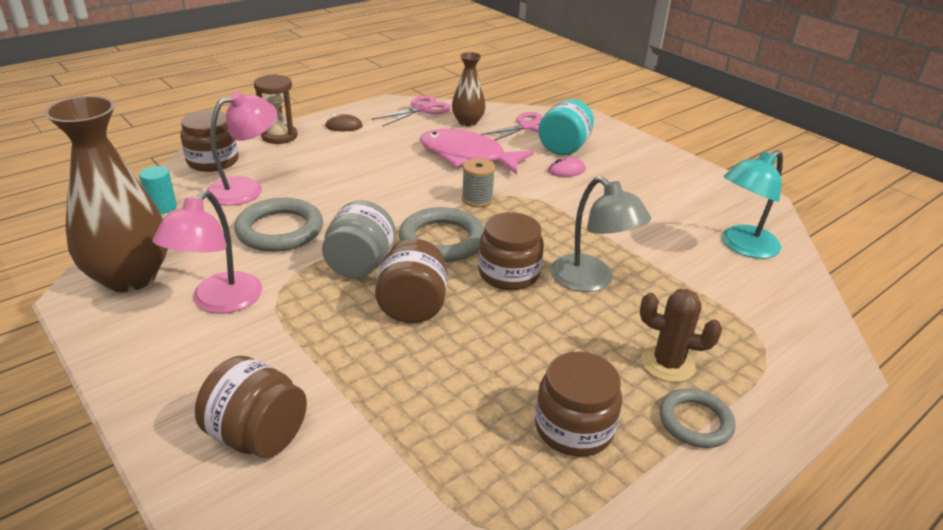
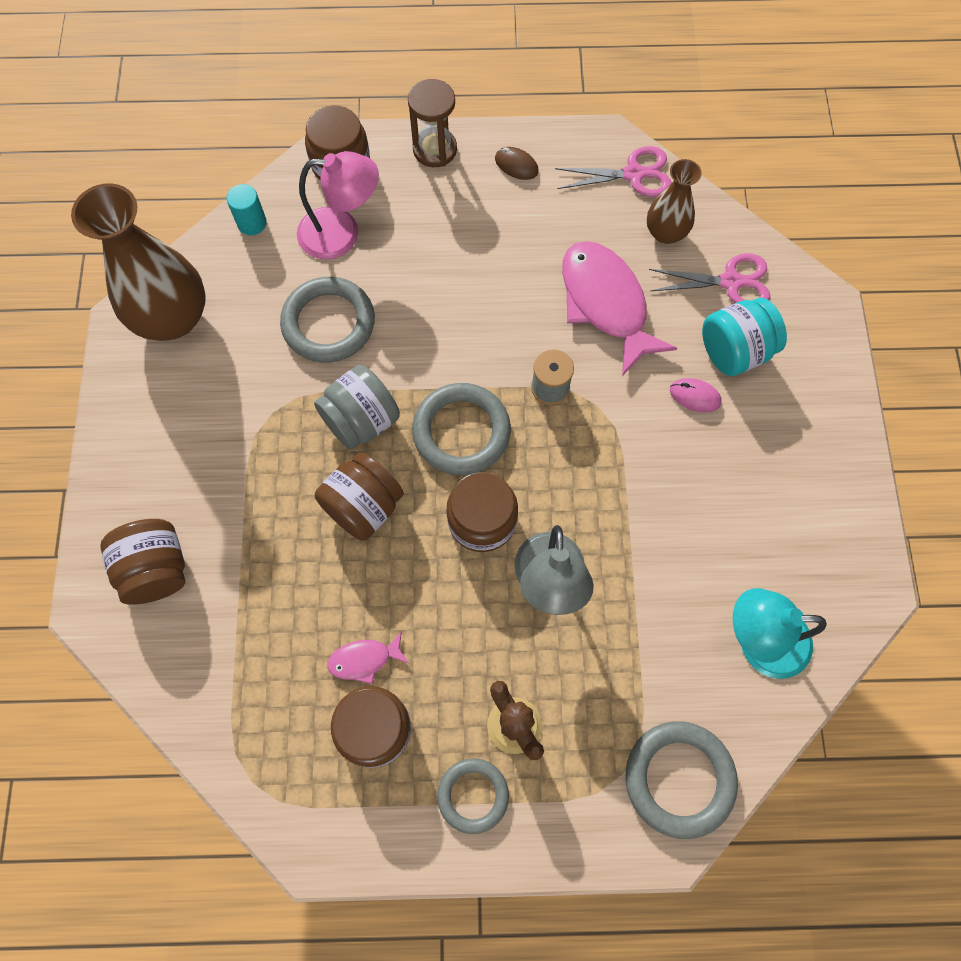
camera: 40 degrees right, 35 degrees up
(219, 302) = (219, 397): pink lamp -> none
(515, 390) = (364, 660): none -> pink fish
(798, 330) = (679, 779): none -> grey ring

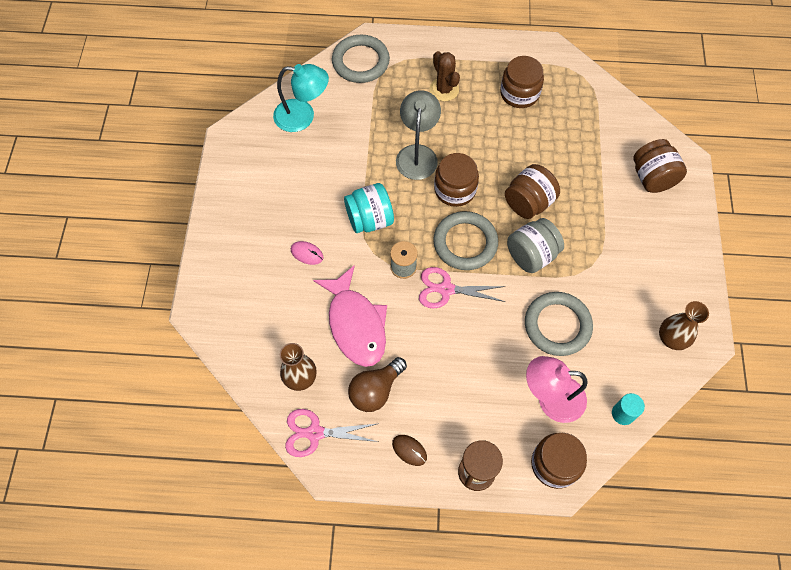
camera: 175 degrees left, 5 degrees down
(173, 318) = (671, 338): brown vase -> brown vase, size x0.55
(364, 660) = (526, 124): pink fish -> none
(473, 795) = (468, 63): grey ring -> none
(566, 226) = (375, 390): none -> brown light bulb
(731, 282) = (261, 333): pink scissors -> pink scissors (445, 289)
(734, 351) = (272, 282): turquoise jar -> turquoise jar (369, 219)

